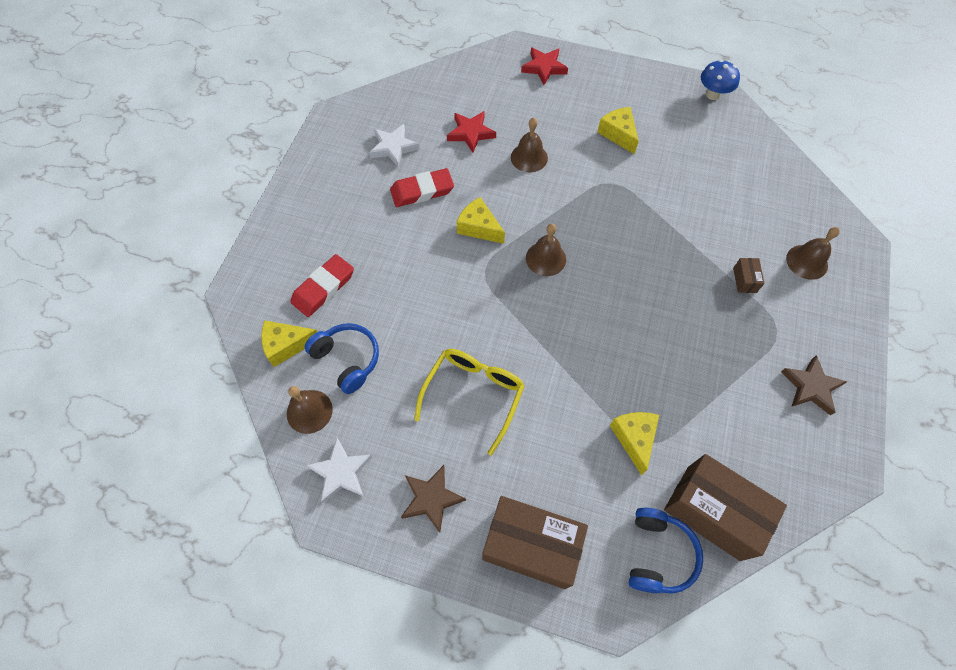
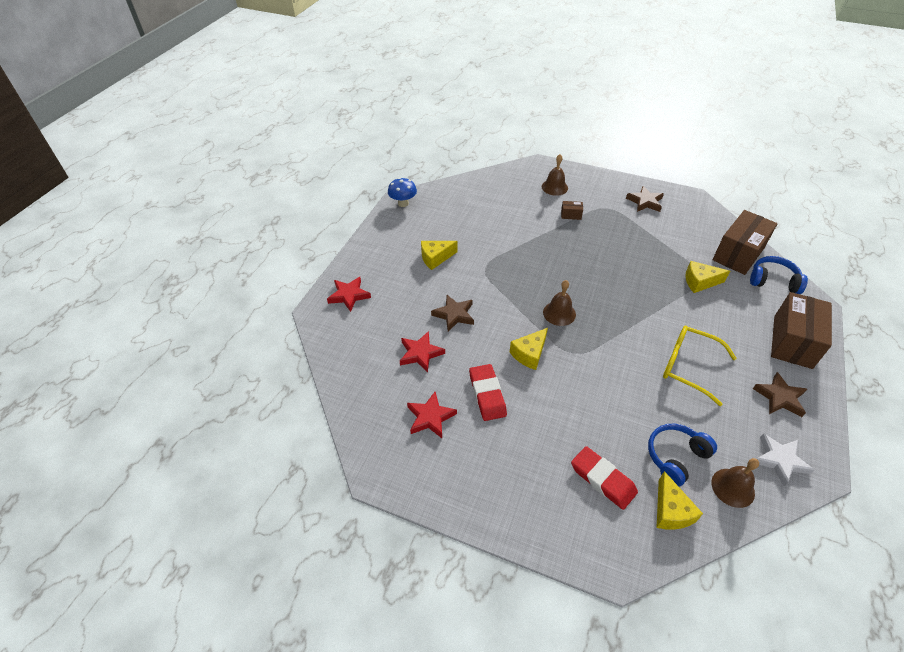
camera: 85 degrees left, 15 degrees down
(393, 147) = (430, 417): white star -> red star
(529, 157) = (454, 314): brown bell -> brown star

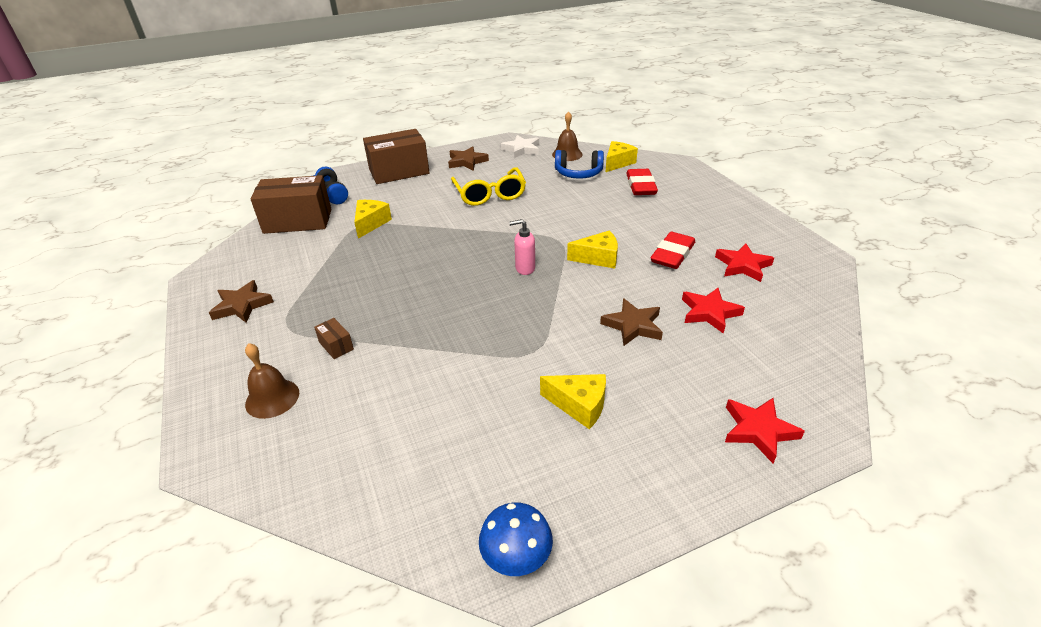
camera: 135 degrees left, 10 degrees down
(559, 313) = (524, 268): brown bell -> pink soap dispenser
(700, 282) = (371, 223): yellow cheese -> yellow cheese turned 120 degrees counterclockwise

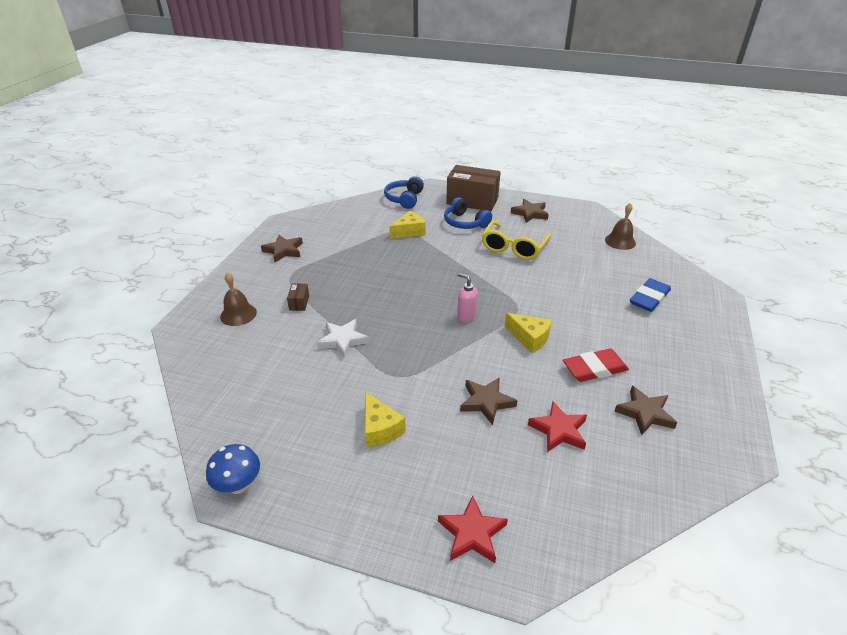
camera: 40 degrees right, 0 degrees up
(298, 221) = (370, 209): brown box -> none
(522, 149) = (586, 221): white star -> white star (343, 340)
(578, 173) = (607, 262): blue headphones -> blue headphones (465, 223)
(617, 163) = (656, 268): yellow cheese -> none
(641, 186) = (649, 298): red eraser -> blue eraser
(742, 266) = (645, 413): red star -> brown star

